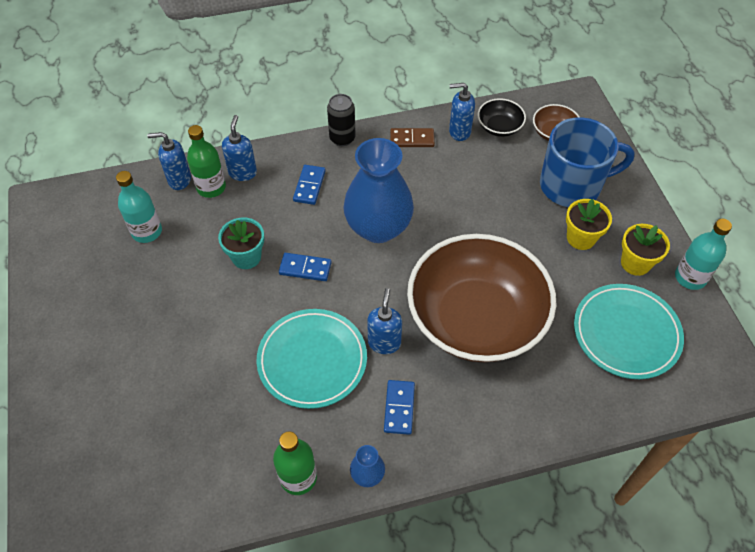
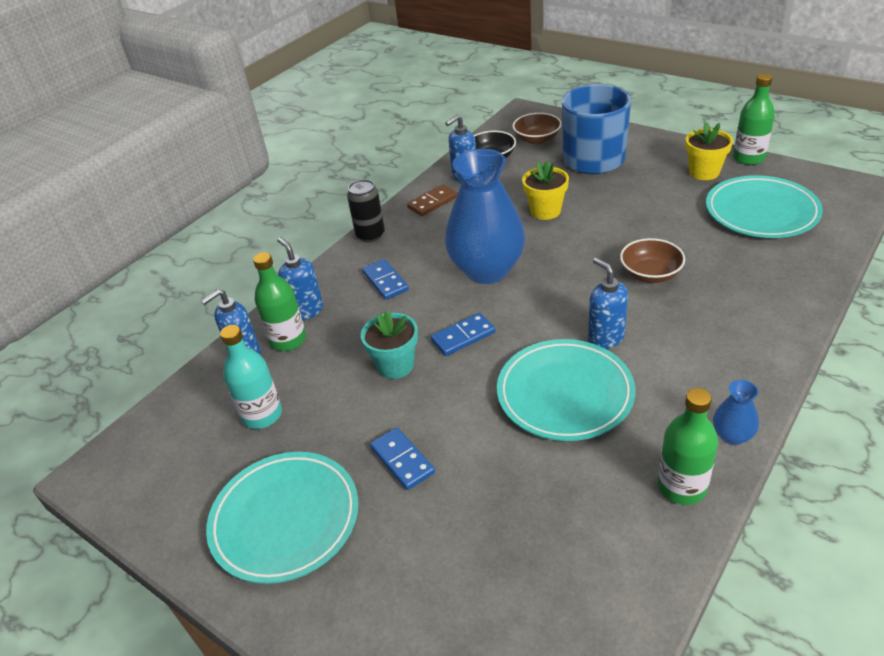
camera: 35 degrees left, 15 degrees down
(93, 310) = (285, 519): none -> turquoise plate
(399, 408) = (684, 371): blue domino -> blue domino (402, 460)
(476, 319) = (650, 274): brown bowl -> brown bowl, size x0.40
(581, 238) = (647, 182): yellow flower pot -> yellow flower pot (545, 211)
(690, 277) = (748, 158): turquoise bottle -> green bottle

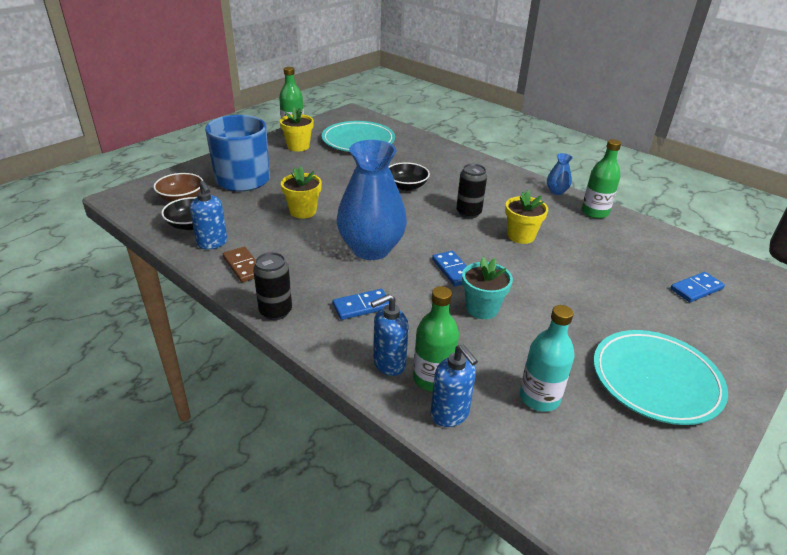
camera: 90 degrees left, 5 degrees down
(402, 460) = (587, 313): blue domino -> blue domino (696, 289)
(565, 394) = (521, 236): turquoise plate -> yellow flower pot
(605, 338) = (468, 213): blue soap dispenser -> black can
(650, 274) = (406, 186): brown bowl -> black bowl

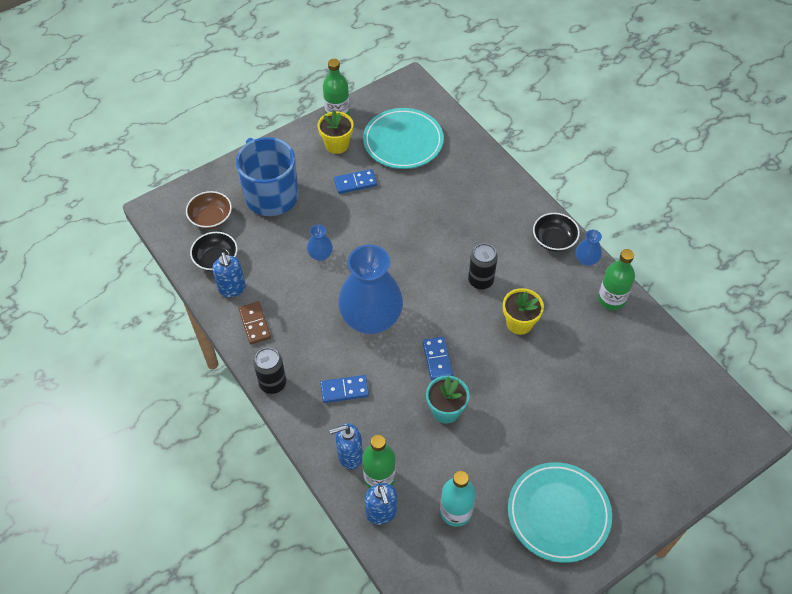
camera: 15 degrees right, 20 degrees up
(303, 211) = (320, 255): yellow flower pot -> blue vase
(406, 186) = (431, 229): black bowl -> black bowl (554, 240)
(696, 289) = (655, 421): blue domino -> blue domino (355, 183)

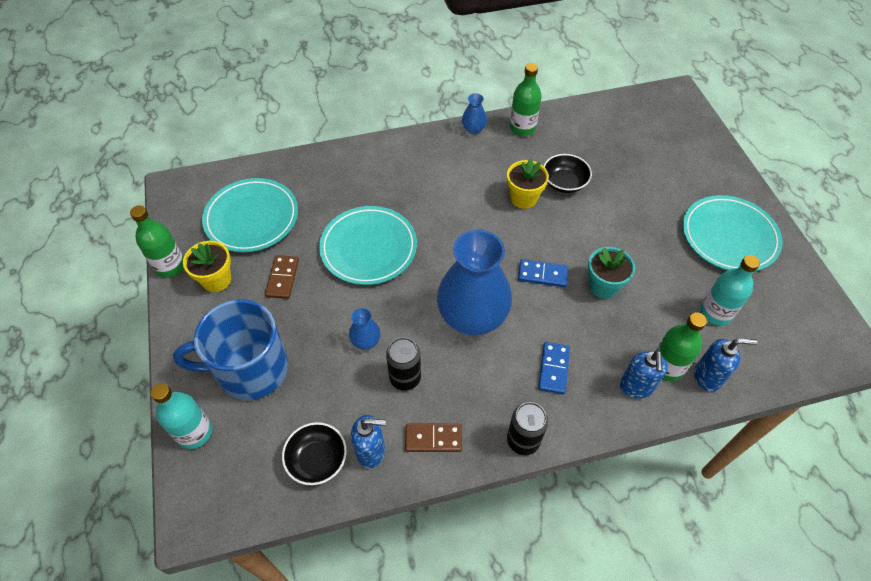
camera: 70 degrees left, 0 degrees up
(211, 218) = (248, 449): brown bowl -> none
(213, 184) = (194, 432): none -> turquoise bottle
(355, 183) = (283, 278): blue domino -> brown domino
(408, 227) = (368, 248): none -> turquoise plate
(480, 281) = (463, 211): black can -> black can (405, 378)
(554, 240) = (441, 143): black bowl -> black bowl (564, 183)

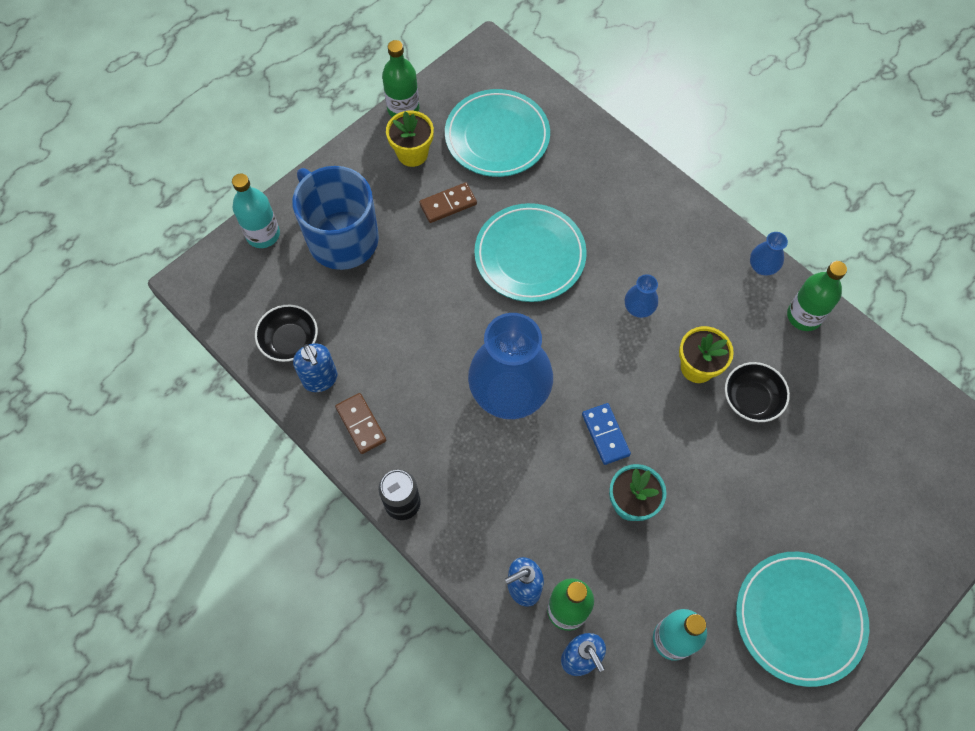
camera: 60 degrees right, 10 degrees up
(366, 341) = (425, 313): blue vase -> blue vase (638, 308)
(405, 378) = (407, 367): black can -> none
(554, 369) = (497, 497): blue domino -> none

